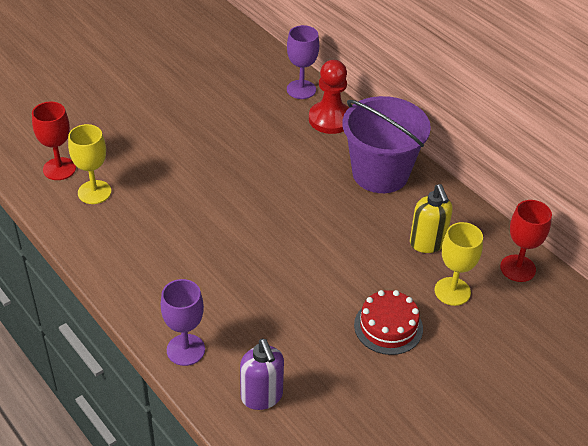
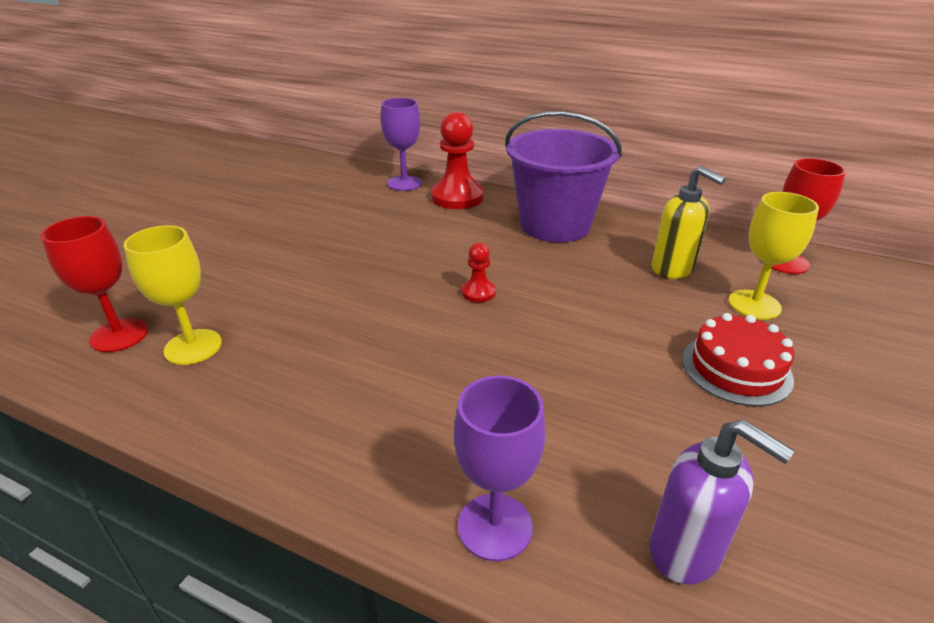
camera: 25 degrees left, 10 degrees down
(279, 213) = (478, 292): none -> red pawn

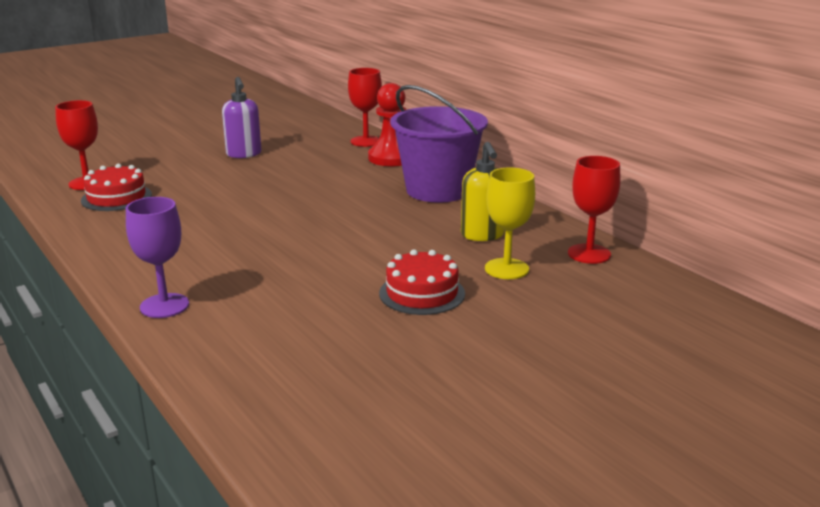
camera: 30 degrees right, 10 degrees down
(193, 347) = (116, 197): yellow goblet -> red cake
(404, 183) = (366, 141): purple goblet -> red goblet
(478, 292) = (315, 213): red pawn -> none
(686, 551) = (244, 345): purple soap dispenser -> purple soap dispenser (244, 154)

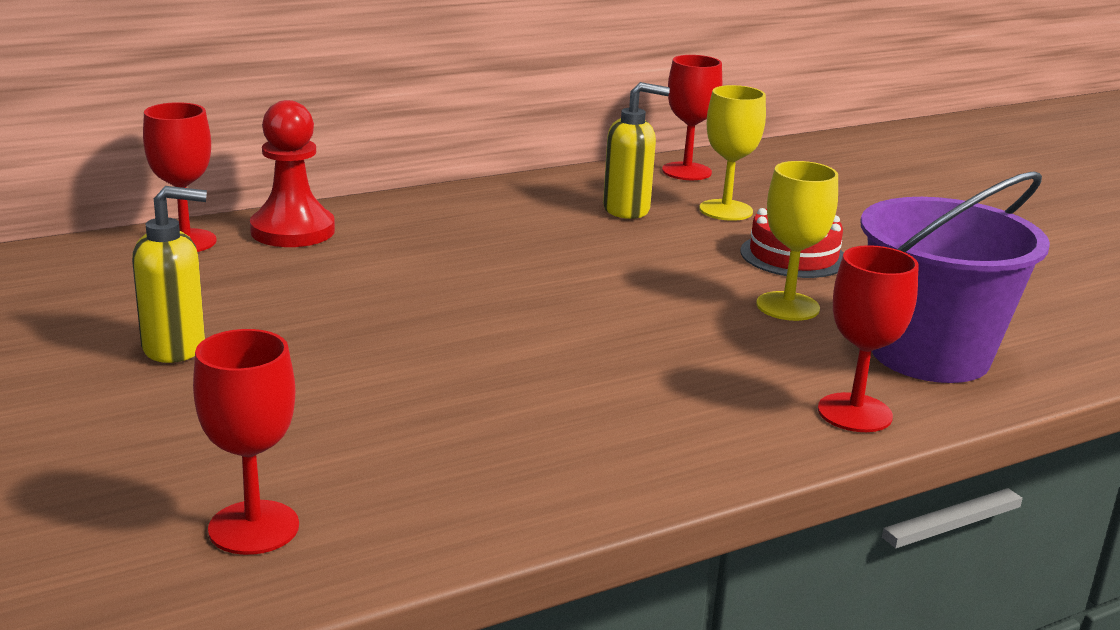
camera: 85 degrees left, 0 degrees up
(116, 197) = (371, 482): red cake -> none
(164, 306) = (854, 413): purple goblet -> red goblet
(244, 154) = (175, 348): purple soap dispenser -> yellow soap dispenser
(324, 289) = (787, 306): none -> yellow goblet
(437, 190) = (458, 216): purple bucket -> purple bucket (929, 354)

